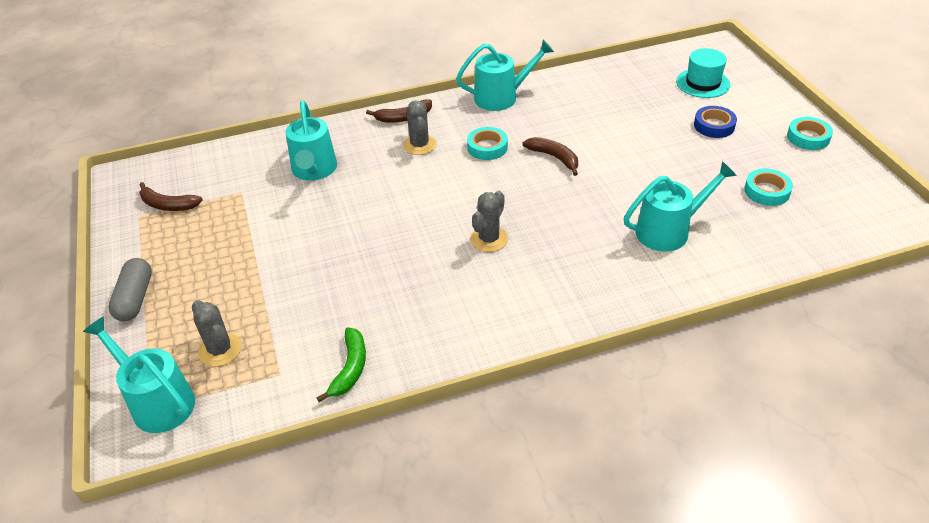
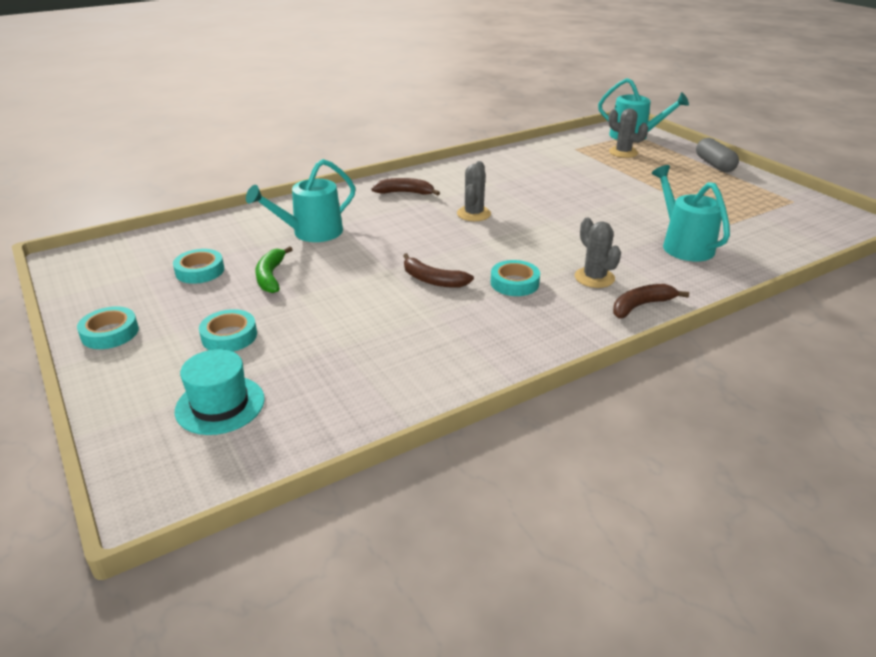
camera: 165 degrees right, 10 degrees down
(168, 205) = (781, 209): brown banana -> brown banana (405, 193)
(350, 368) = (532, 153): green banana -> green banana (271, 276)
(501, 97) = (529, 347): turquoise watering can -> none
(714, 126) = (229, 336): blue tape -> turquoise tape

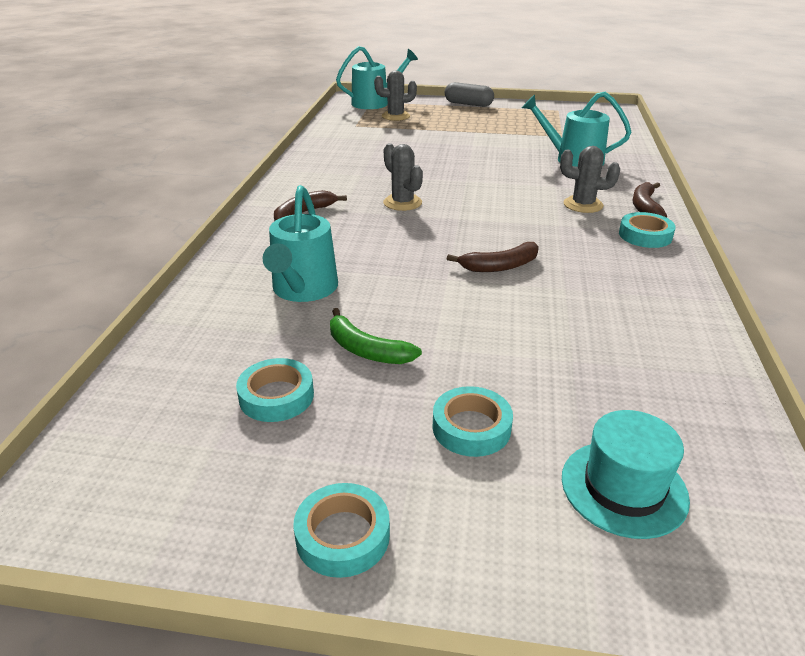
camera: 50 degrees left, 0 degrees up
(514, 283) = (552, 235): turquoise tape -> turquoise tape (645, 235)

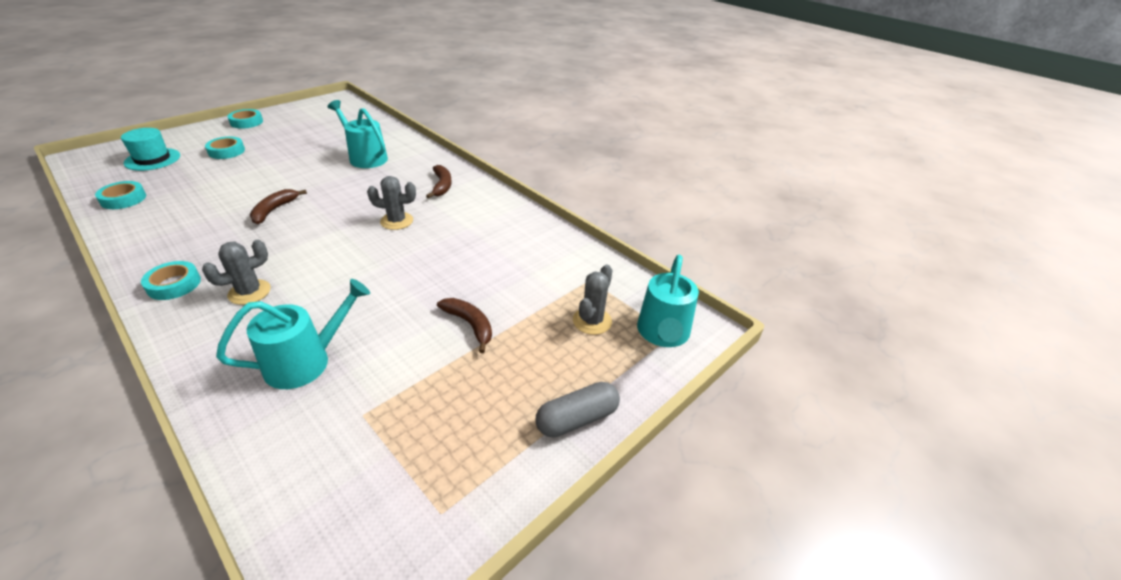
camera: 125 degrees right, 5 degrees up
(276, 396) = (314, 132): turquoise tape -> turquoise tape (123, 199)
(366, 350) = (299, 153): green banana -> none
(645, 207) = (183, 321): brown banana -> brown banana (470, 325)

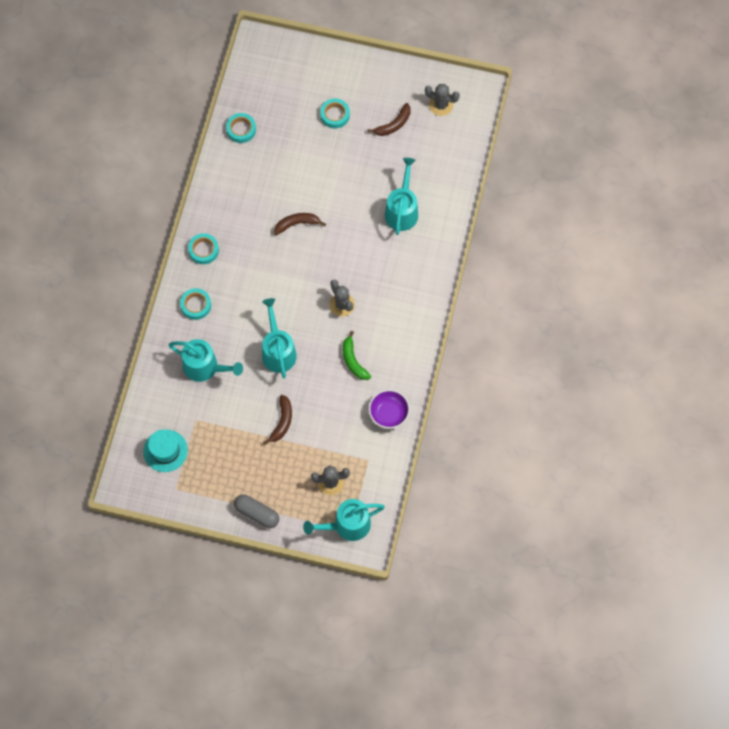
camera: 60 degrees right, 30 degrees up
(152, 159) = (289, 85): turquoise hat -> turquoise hat (165, 451)
(246, 122) = (383, 75): turquoise tape -> turquoise tape (196, 305)
(249, 292) = (225, 292): grey cactus -> grey cactus (441, 105)
(380, 285) = (278, 351): none -> turquoise watering can
(442, 185) = (406, 295): brown banana -> brown banana (393, 124)
(464, 240) = (353, 360): none -> green banana
(549, 243) = (389, 413): none -> purple bowl

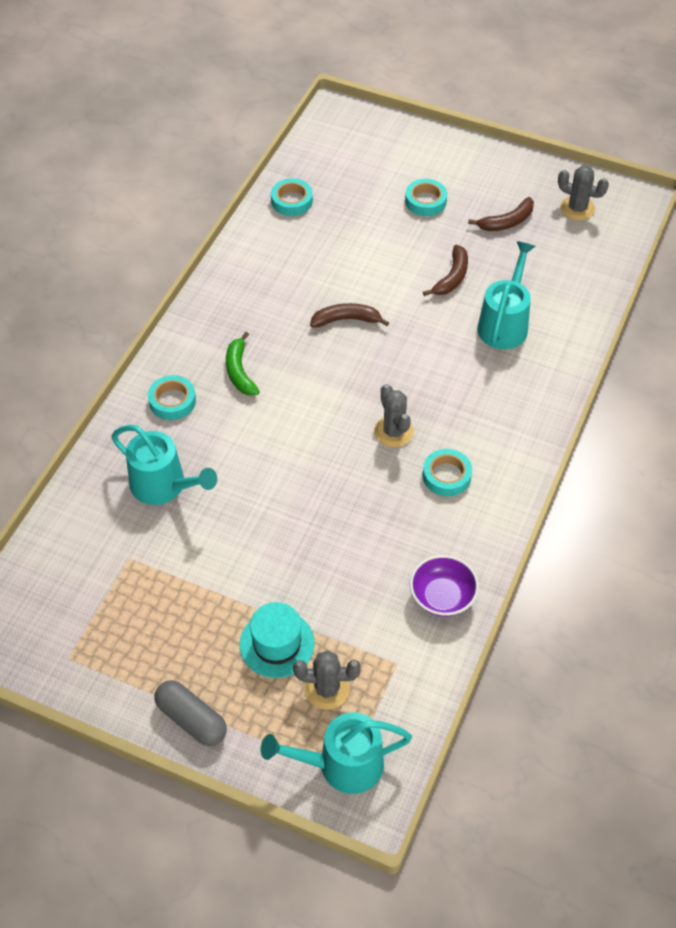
camera: 10 degrees right, 15 degrees down
(165, 451) = (68, 596): turquoise hat -> turquoise hat (277, 644)
(203, 250) = (202, 333): turquoise tape -> turquoise tape (446, 476)
(278, 351) = (282, 479): turquoise watering can -> none
(282, 422) = (266, 582): brown banana -> brown banana (452, 277)
(353, 360) = (397, 511): green banana -> green banana (239, 371)

